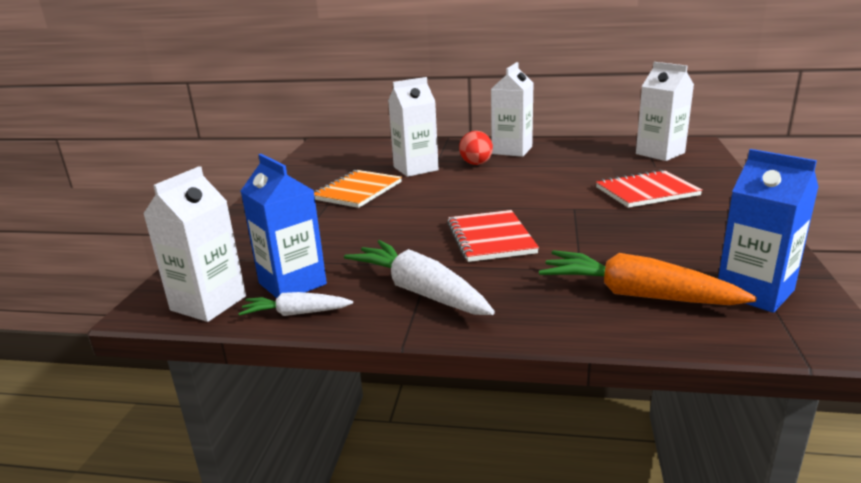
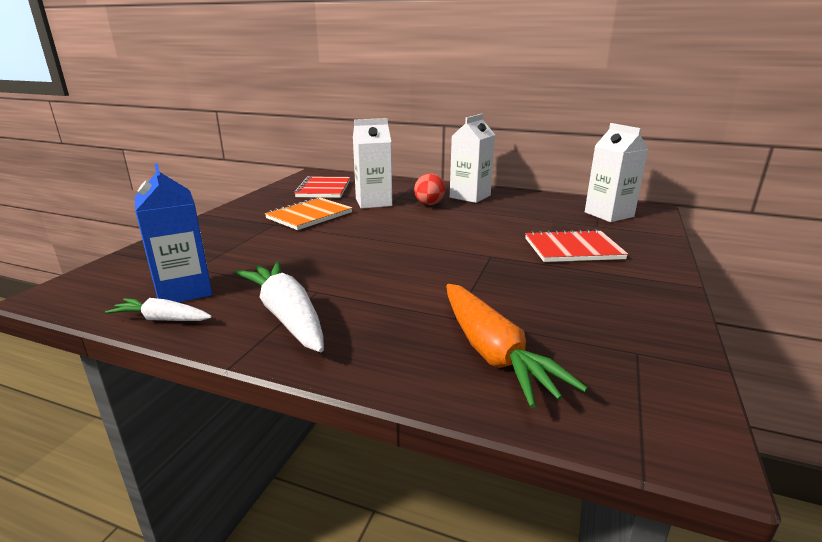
camera: 10 degrees right, 0 degrees up
(208, 303) = (101, 298): white carton -> none
(490, 238) = (391, 273): red notebook -> red notebook (323, 189)
(635, 294) = (493, 353): orange carrot -> orange carrot turned 150 degrees counterclockwise
(754, 292) = (626, 372): blue carton -> none

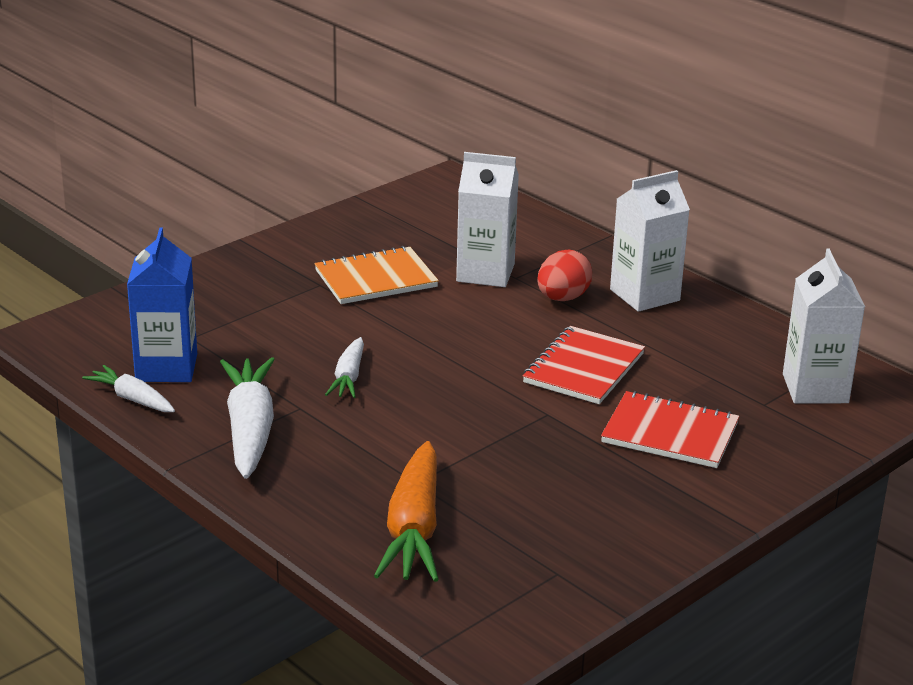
camera: 25 degrees right, 5 degrees up
(323, 189) = (436, 223): red notebook -> red notebook (583, 368)
(338, 265) = (348, 377): none -> white carrot

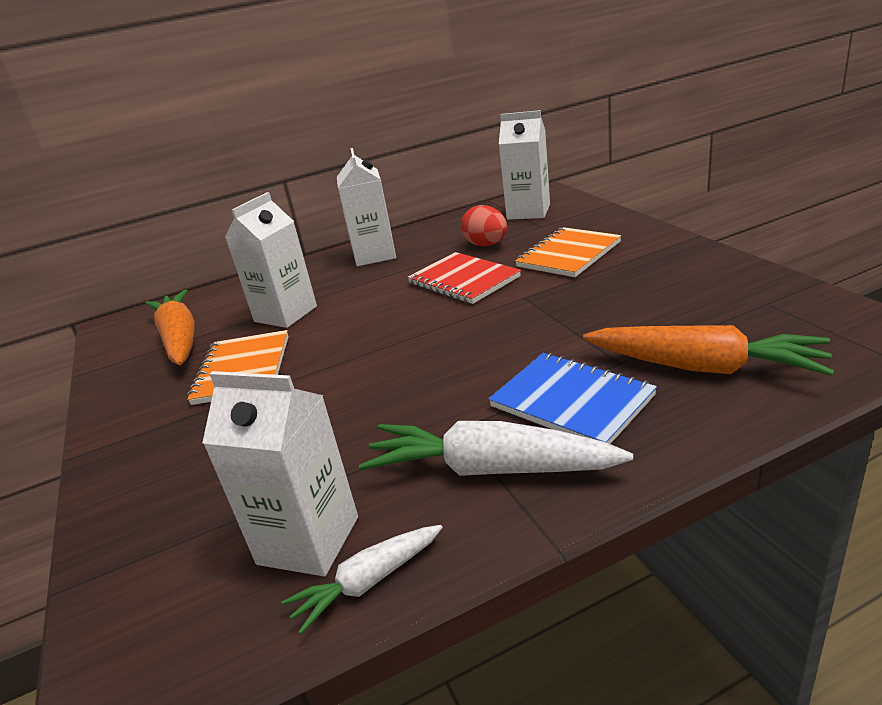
camera: 65 degrees left, 0 degrees up
(166, 367) = (308, 540): blue carton -> white carton
(347, 460) = (572, 401): none -> blue notebook
(348, 377) = (414, 393): white carrot -> none
(427, 227) = (179, 338): none -> orange carrot
(562, 298) = (354, 284): red egg -> red egg (486, 245)
(670, 433) = (568, 254): red notebook -> orange notebook

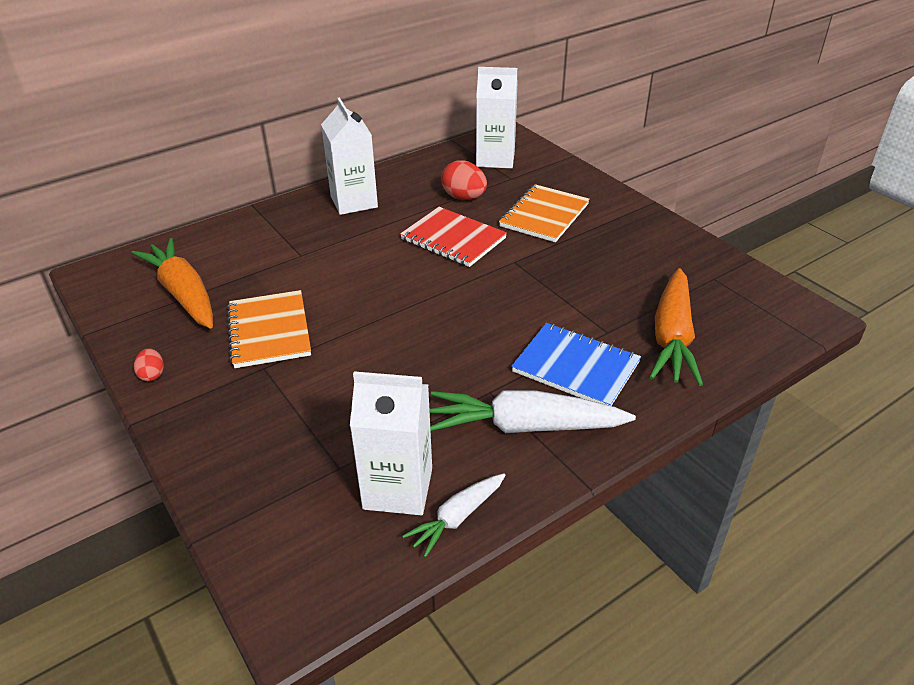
camera: 15 degrees left, 10 degrees up
(111, 412) = (152, 375): none -> red egg
(285, 314) = (286, 269): white carton -> none
(704, 367) = (672, 338): orange carrot -> orange carrot turned 90 degrees clockwise

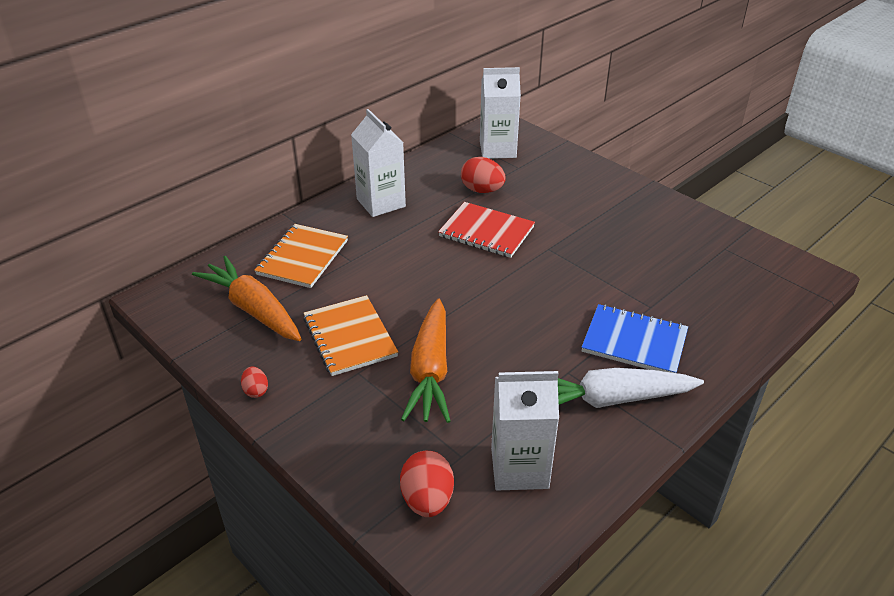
camera: 10 degrees left, 0 degrees up
(284, 510) = (427, 500): none -> red egg
(457, 518) = (579, 487): white carrot -> none
(544, 215) = (560, 202): orange notebook -> orange notebook (302, 257)
(672, 338) = (707, 306): orange carrot -> orange carrot (430, 371)

